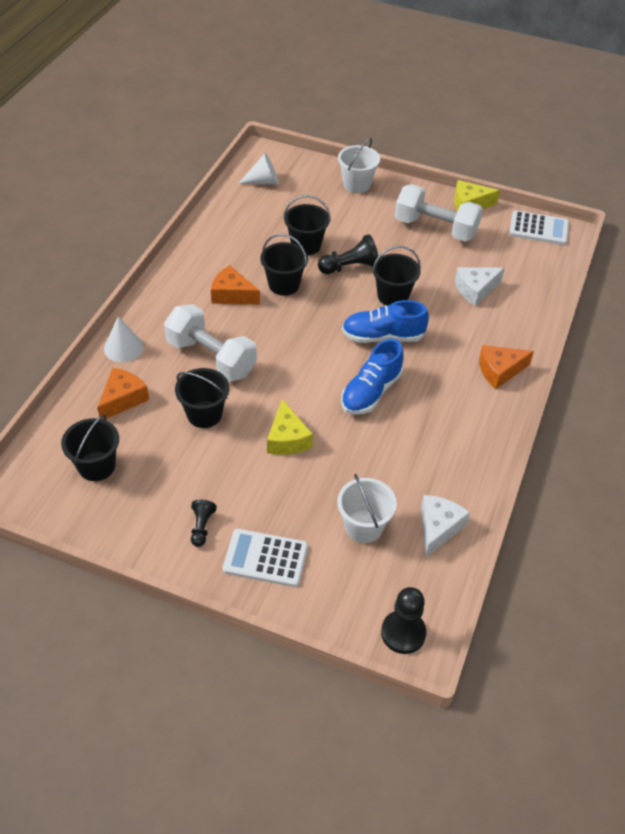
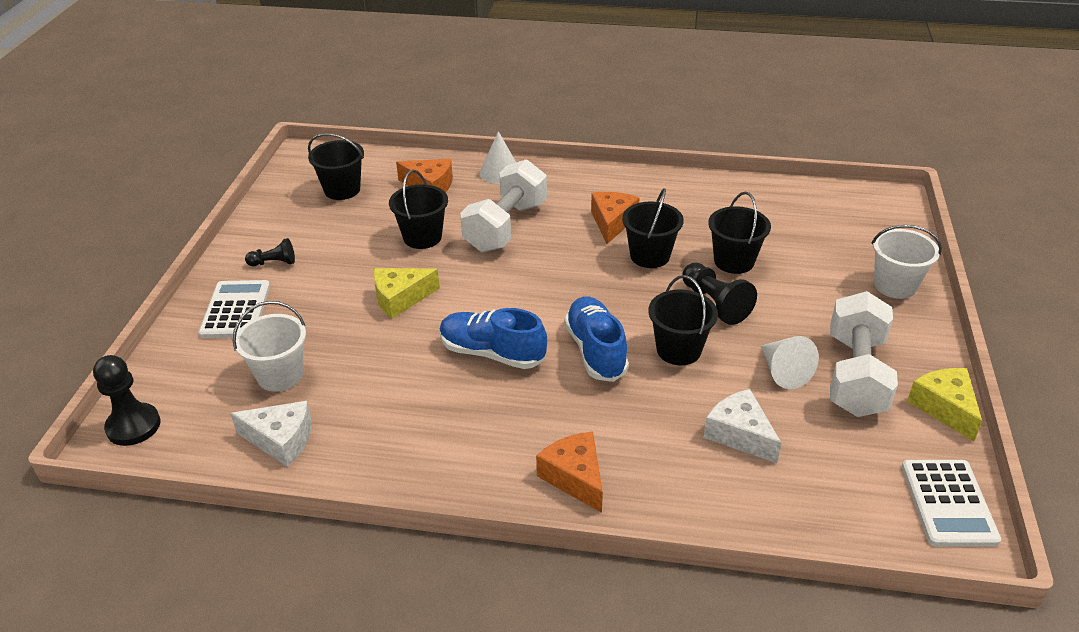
camera: 80 degrees right, 10 degrees down
(263, 181) = (835, 209): white cone -> white cone (783, 372)

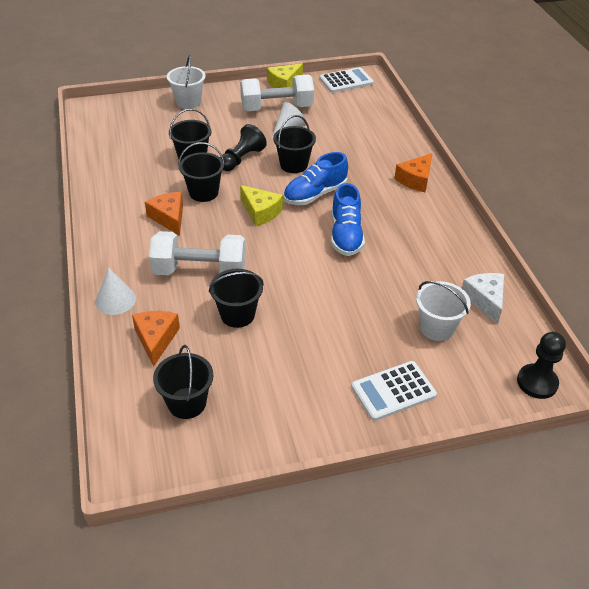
camera: 115 degrees left, 5 degrees up
(274, 263) = (322, 398): black pawn -> none
(400, 298) = (320, 298): yellow cheese -> yellow cheese (260, 212)
(612, 222) = (169, 218): orange cheese -> orange cheese turned 75 degrees clockwise
(739, 434) = (346, 136): white cheese -> none

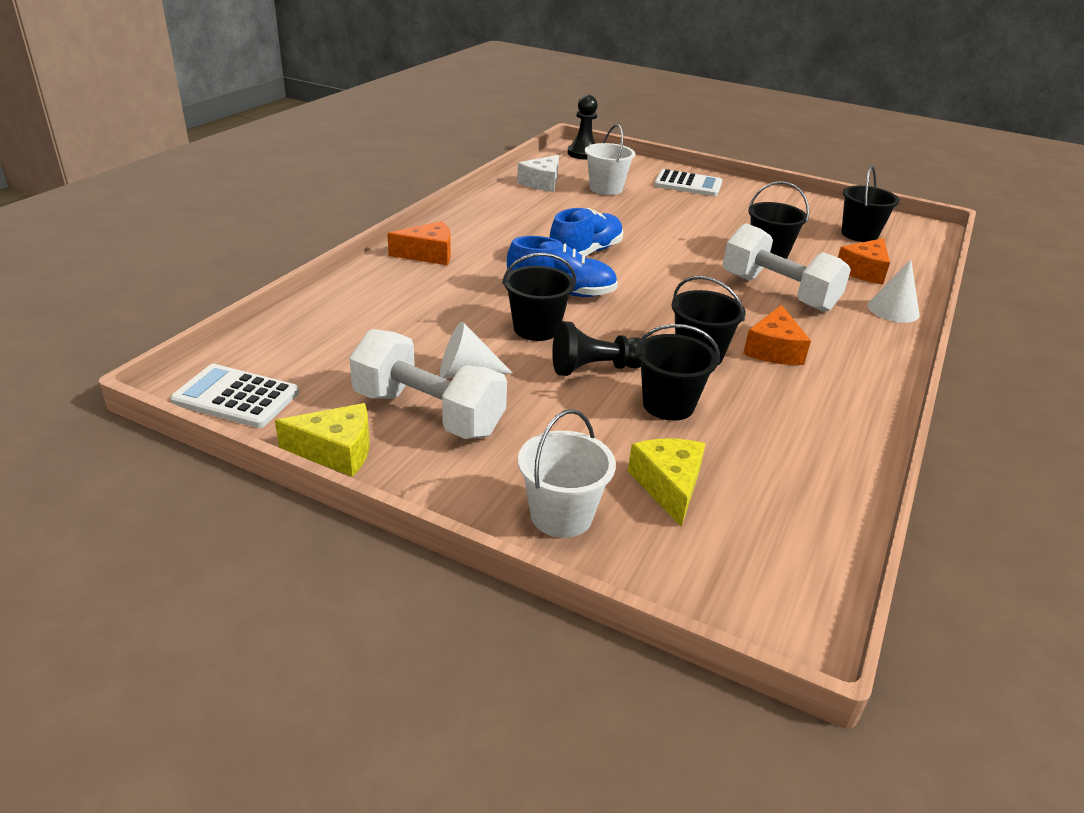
camera: 140 degrees left, 10 degrees down
(260, 212) = (649, 306): yellow cheese -> yellow cheese (668, 486)

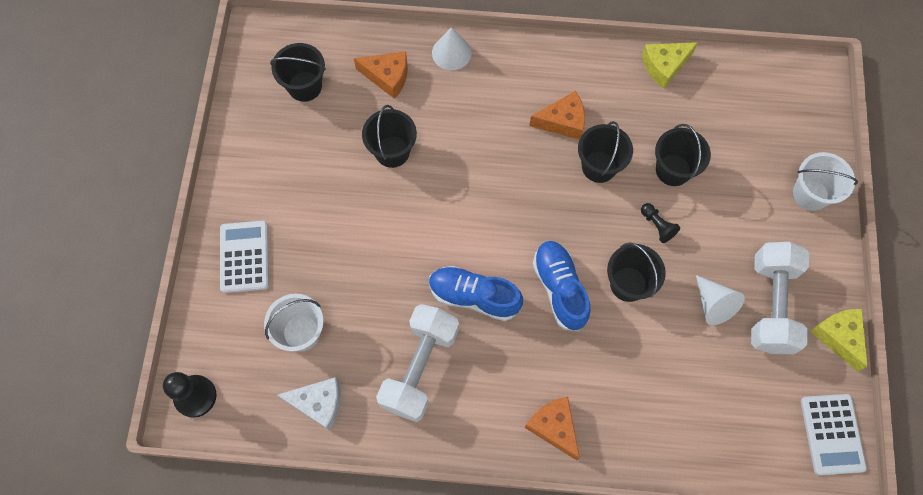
camera: 110 degrees left, 35 degrees up
(595, 368) = (657, 226): black pawn -> black pawn, size x0.61
(668, 486) = (752, 149): yellow cheese -> yellow cheese (664, 66)
(778, 292) = (466, 132): white dumbbell -> white dumbbell (419, 367)

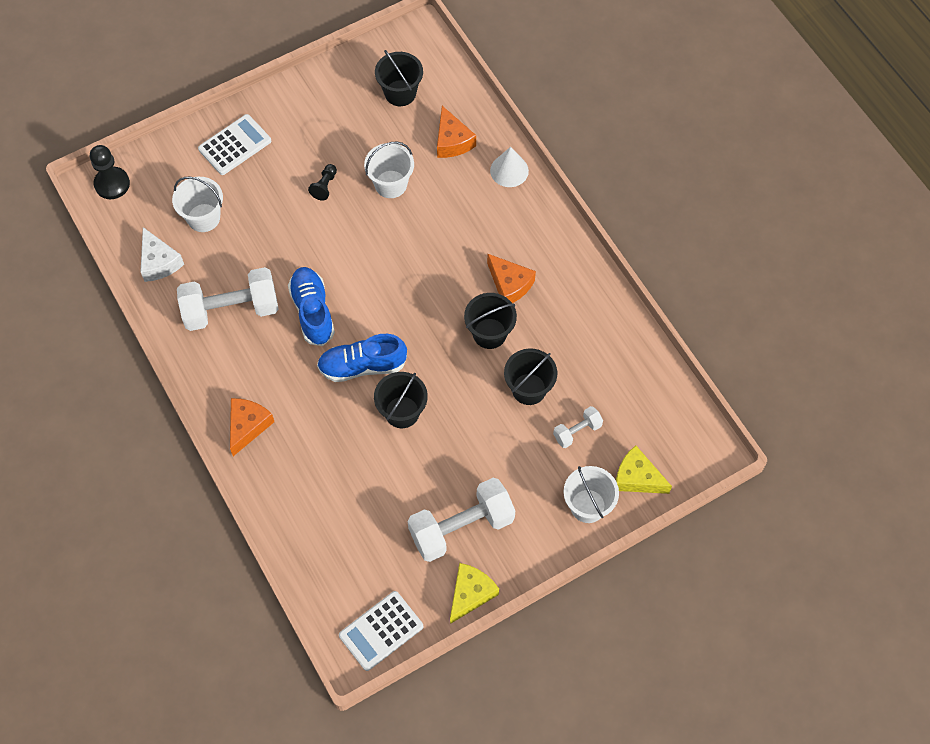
camera: 55 degrees right, 5 degrees down
(392, 151) = (391, 184): black bucket -> white bucket
(559, 288) = (362, 366): blue shoe -> blue shoe turned 135 degrees counterclockwise
(657, 226) = (469, 405): black pawn -> black pawn (324, 186)
(664, 66) = (622, 329): yellow cheese -> yellow cheese (637, 478)
(713, 304) = (430, 484): white cone -> none
(736, 159) = (577, 431): none -> white dumbbell

